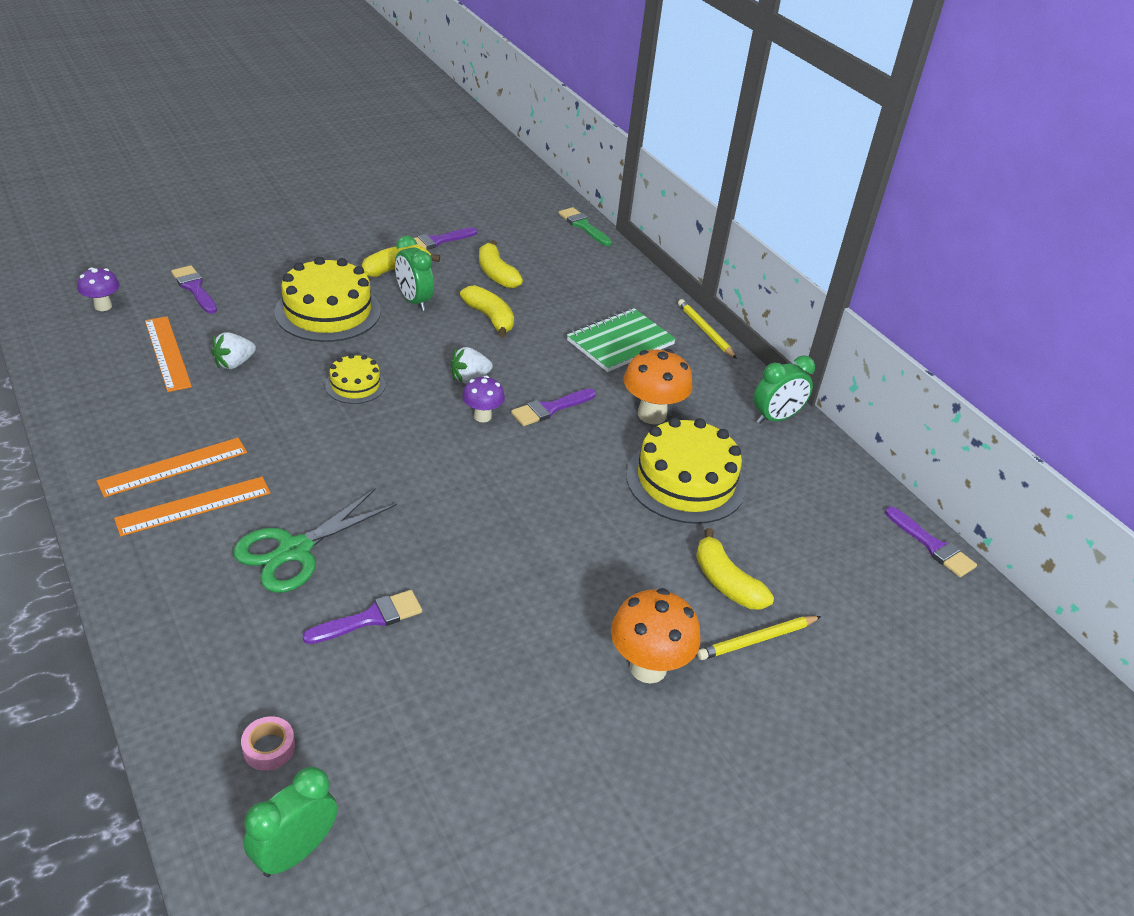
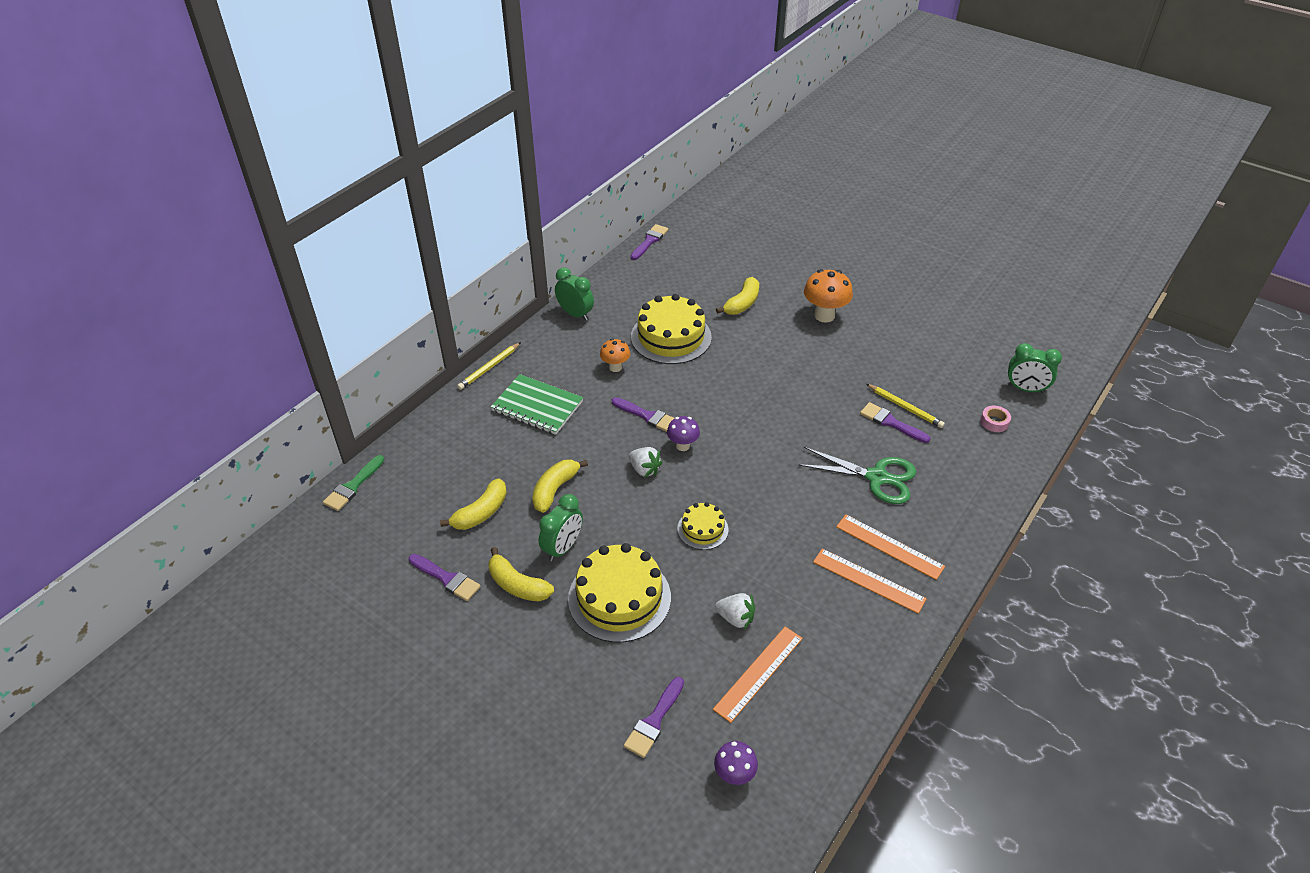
camera: 110 degrees left, 5 degrees up
(652, 415) = (615, 367): orange mushroom -> orange mushroom, size x0.60
(757, 640) = (773, 286): yellow pencil -> yellow pencil (905, 407)

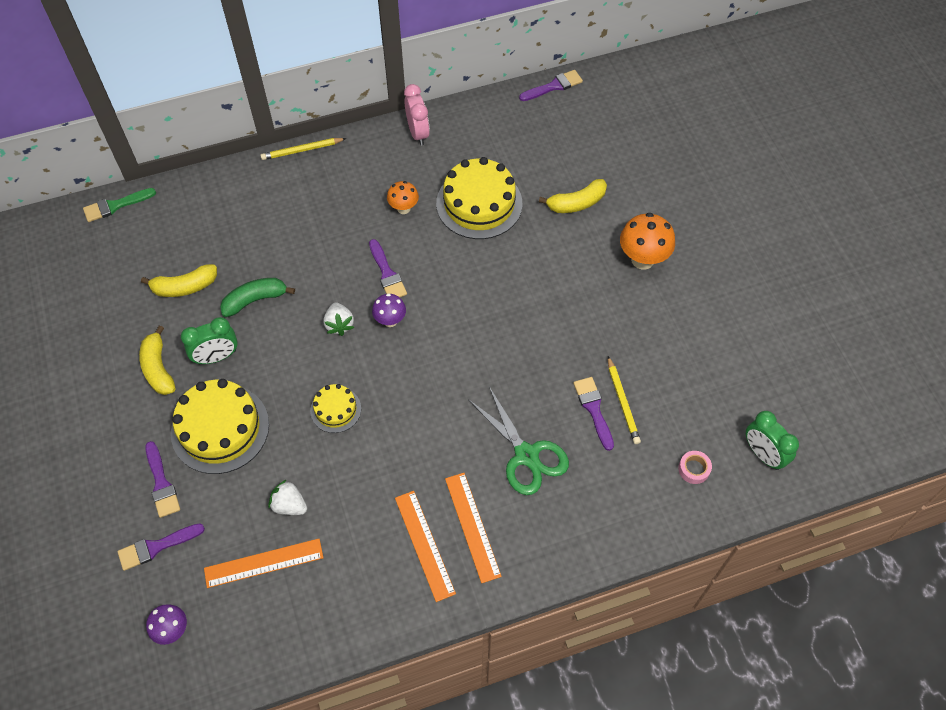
camera: 35 degrees right, 15 degrees up
(446, 578) = (115, 330): purple brush -> purple brush (161, 483)
(537, 406) = (307, 211): green notebook -> none
(555, 489) = (255, 300): yellow banana -> green banana
(575, 314) = (418, 133): green clock -> pink clock
(735, 618) = (289, 505): white strawberry -> white strawberry turned 150 degrees clockwise

